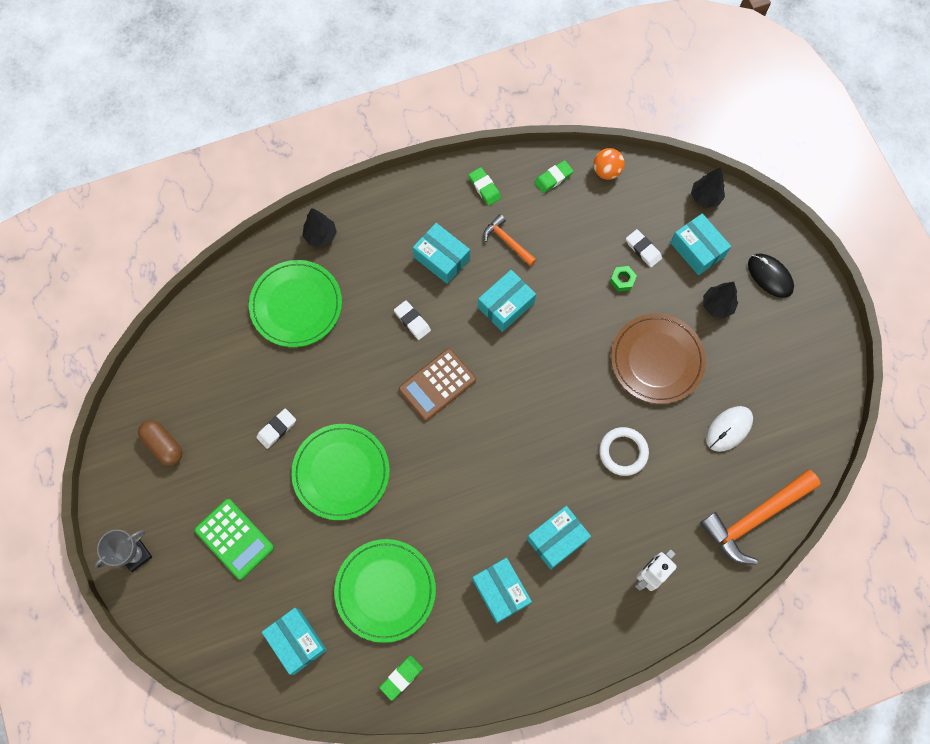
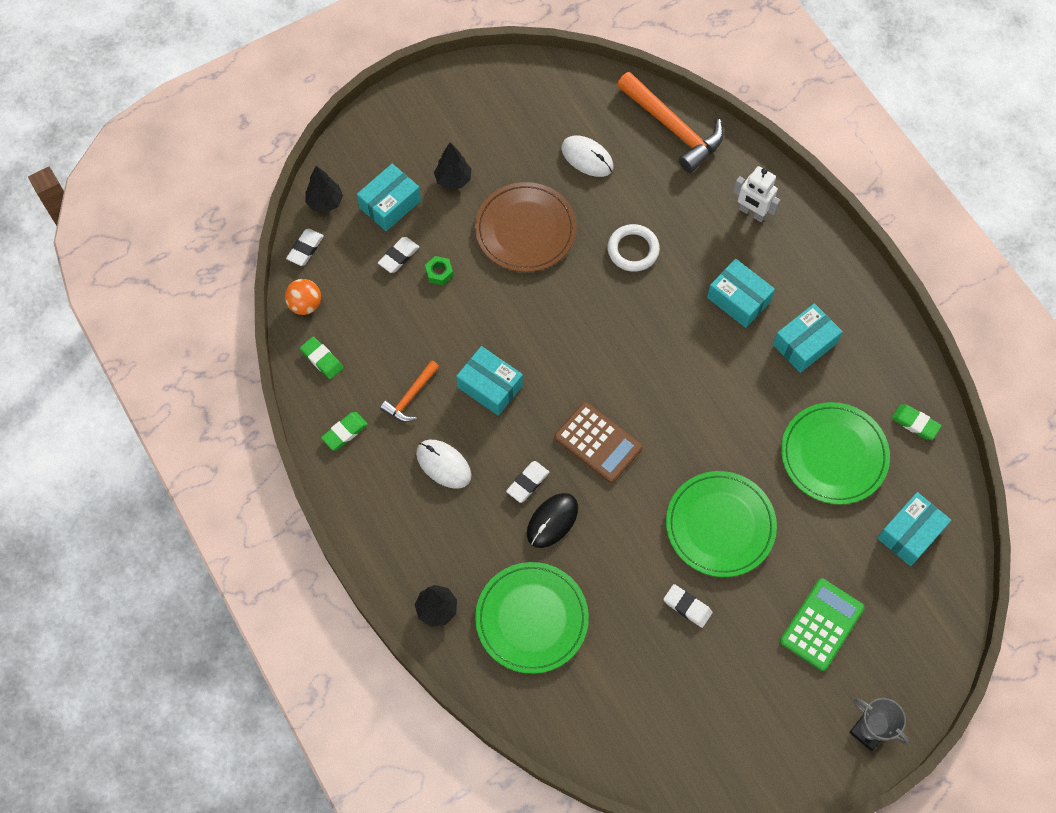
camera: 100 degrees left, 5 degrees down
(163, 445) = (736, 734): brown capsule -> none
(441, 258) = (443, 464): turquoise box -> white mouse
(660, 177) = (305, 249): none -> white eraser
(770, 276) = (410, 134): black mouse -> black mouse (552, 521)

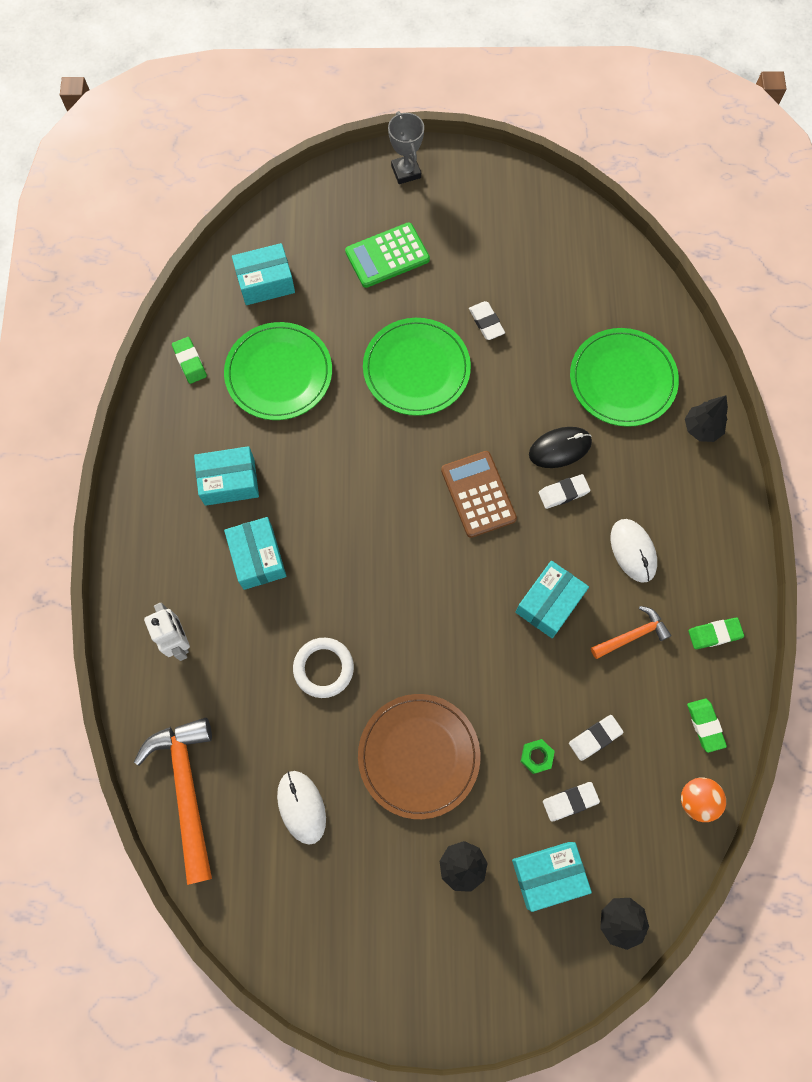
camera: 150 degrees left, 5 degrees up
(305, 249) = (668, 871): white eraser -> white eraser (595, 738)
(490, 386) = (549, 603): turquoise box -> turquoise box turned 60 degrees clockwise

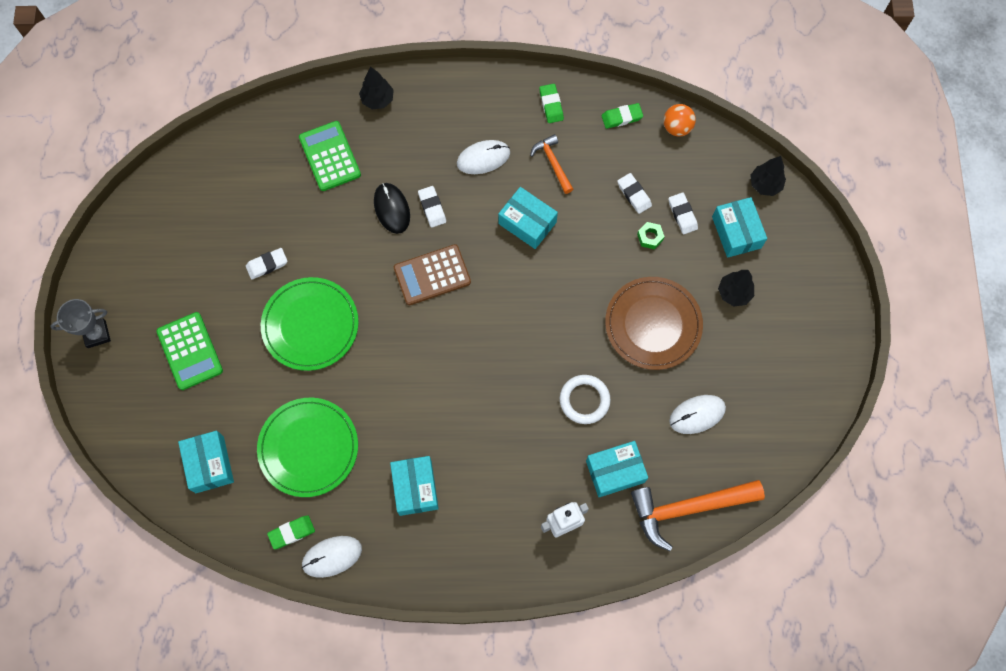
camera: 90 degrees left, 0 degrees up
(162, 401) = (332, 556): none -> white mouse
(258, 557) = (488, 459): turquoise box -> turquoise box (615, 471)
(622, 379) = (329, 156): green plate -> green calculator

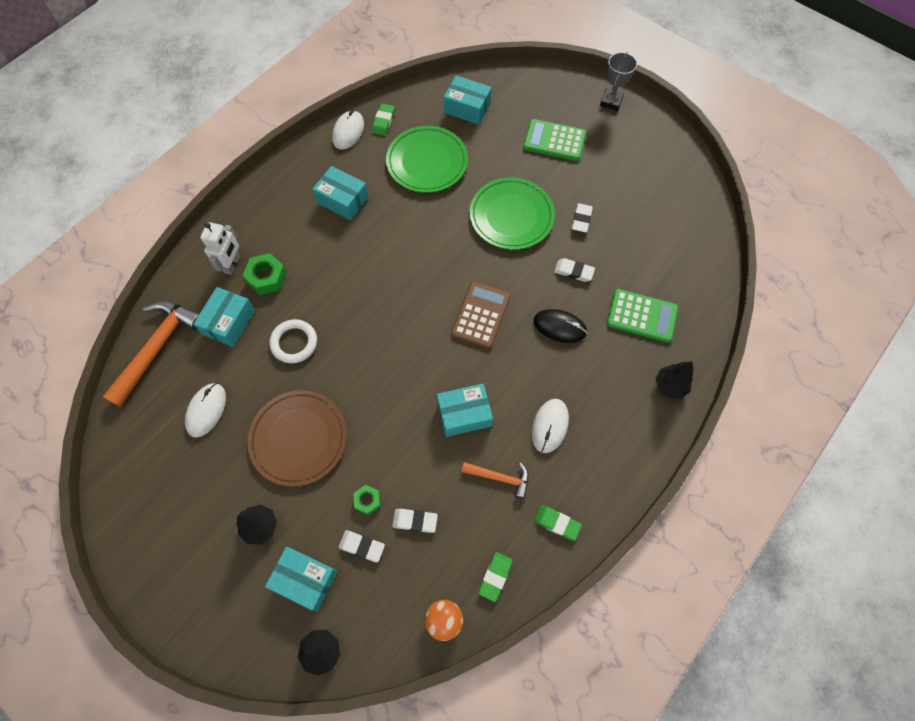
camera: 130 degrees right, 5 degrees down
(432, 208) = (536, 355): white eraser -> white eraser (573, 271)
(549, 480) = (267, 277): none -> green nut

